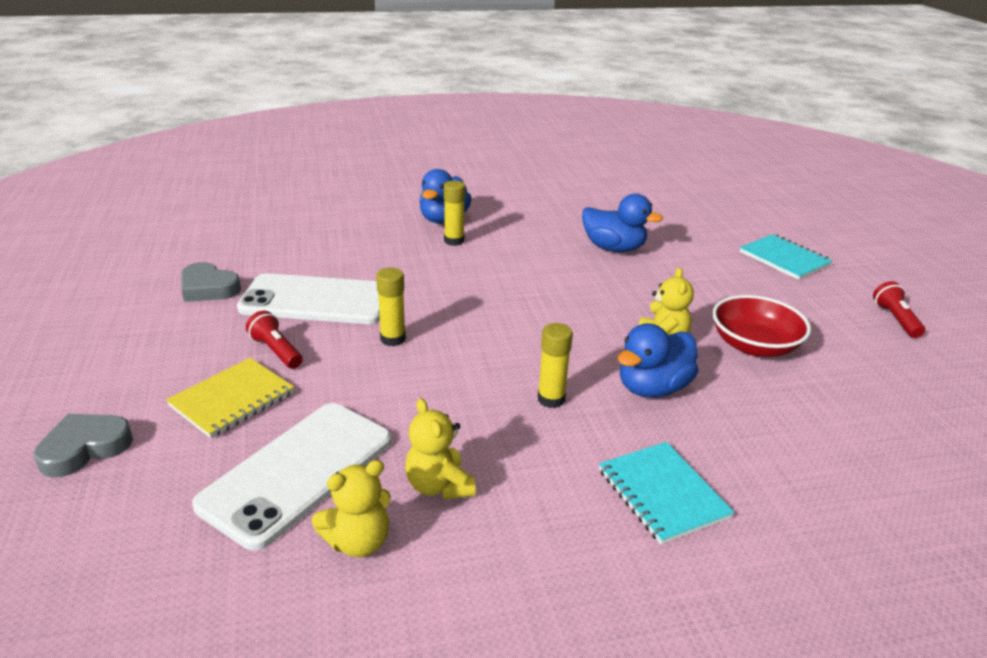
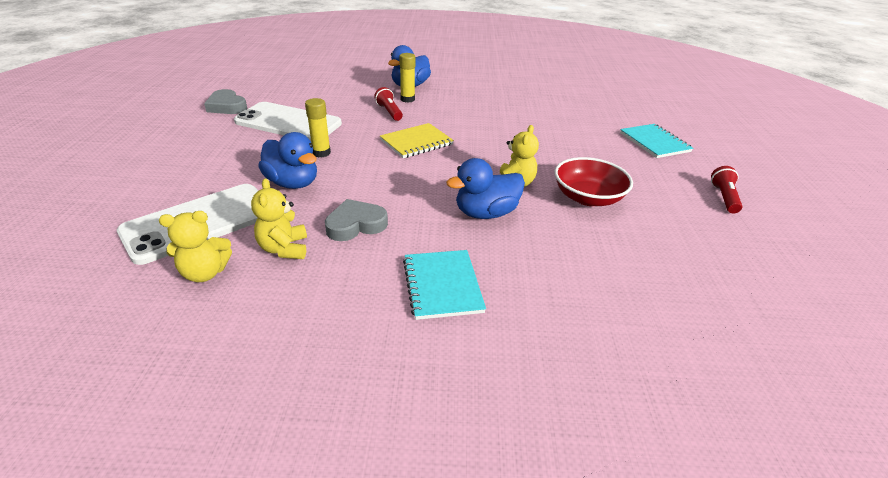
camera: 15 degrees right, 5 degrees up
(85, 448) = (85, 185): grey heart -> grey heart (356, 225)
(232, 399) = (192, 172): yellow notebook -> yellow notebook (416, 142)
(276, 351) = (241, 148): red flashlight -> red flashlight (389, 112)
(551, 399) = (404, 208): yellow glue stick -> none
(613, 248) = (521, 118): blue duck -> blue duck (293, 183)

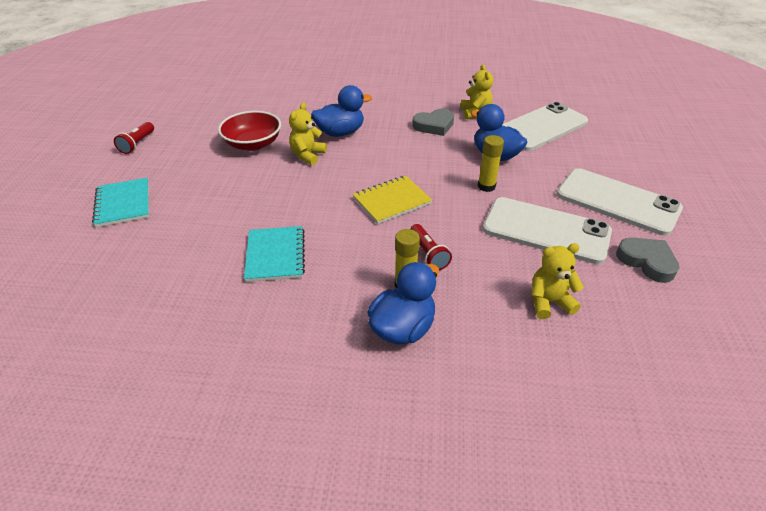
camera: 175 degrees left, 5 degrees up
(202, 140) = (617, 202): none -> white phone
(205, 273) = (512, 102): yellow teddy bear -> yellow teddy bear (549, 302)
(442, 285) = (378, 96): turquoise notebook -> turquoise notebook (275, 255)

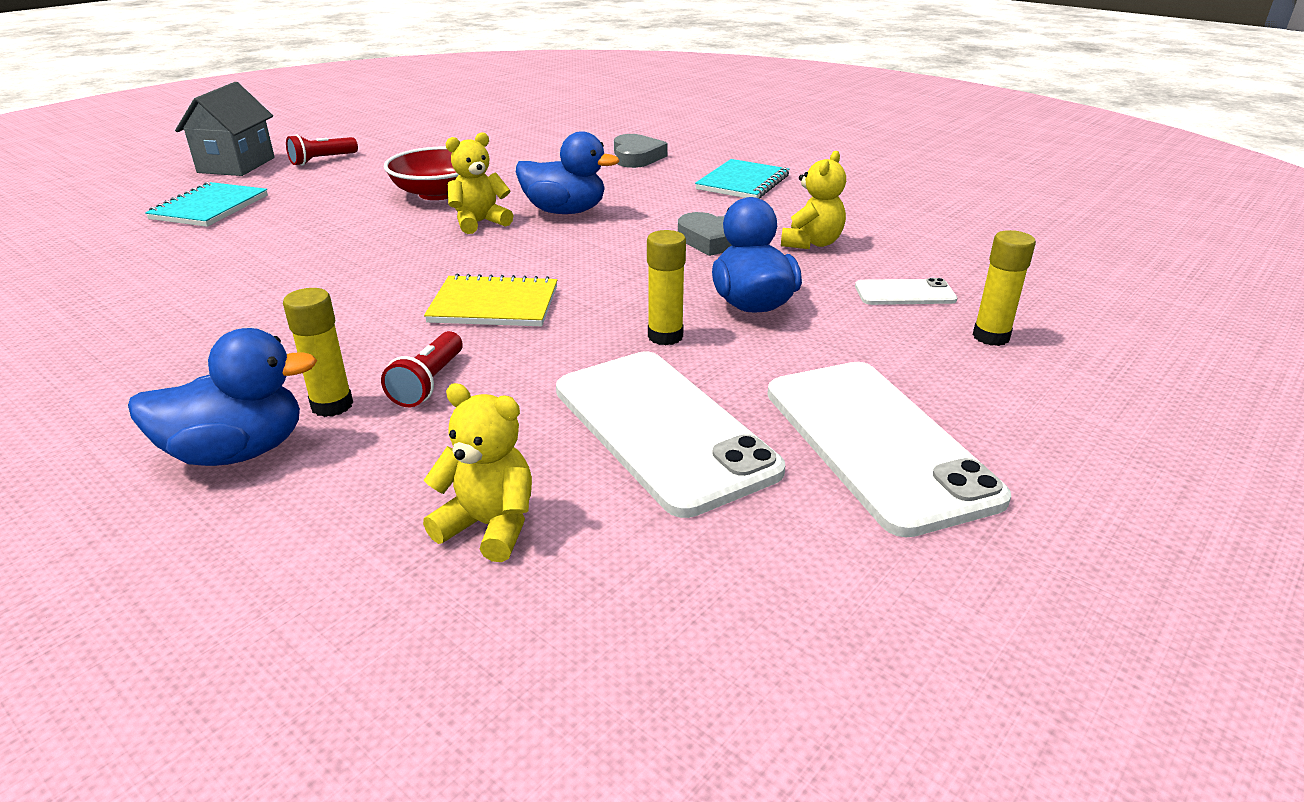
camera: 35 degrees right, 10 degrees down
(81, 167) = (236, 165): none -> grey house
(275, 255) = (254, 309): turquoise notebook -> turquoise notebook (743, 182)
(541, 127) = (905, 293): white phone -> white phone, size x0.48
(593, 137) = (991, 337): none -> yellow glue stick
(647, 261) = (778, 557): grey heart -> grey heart (636, 157)

